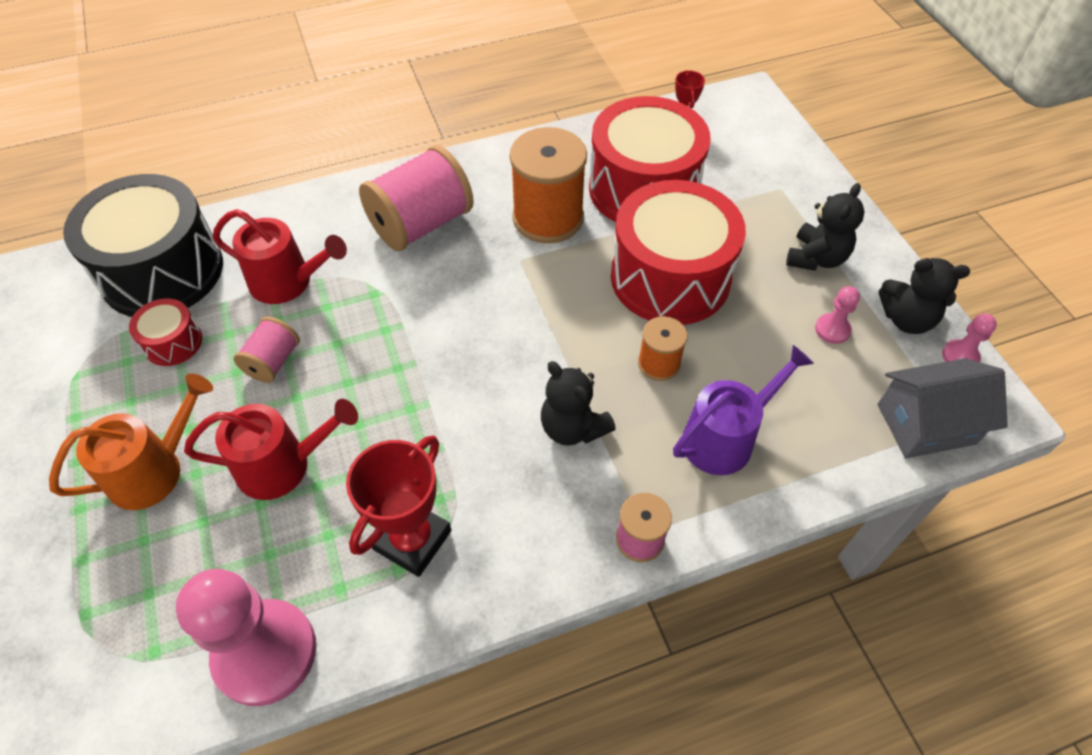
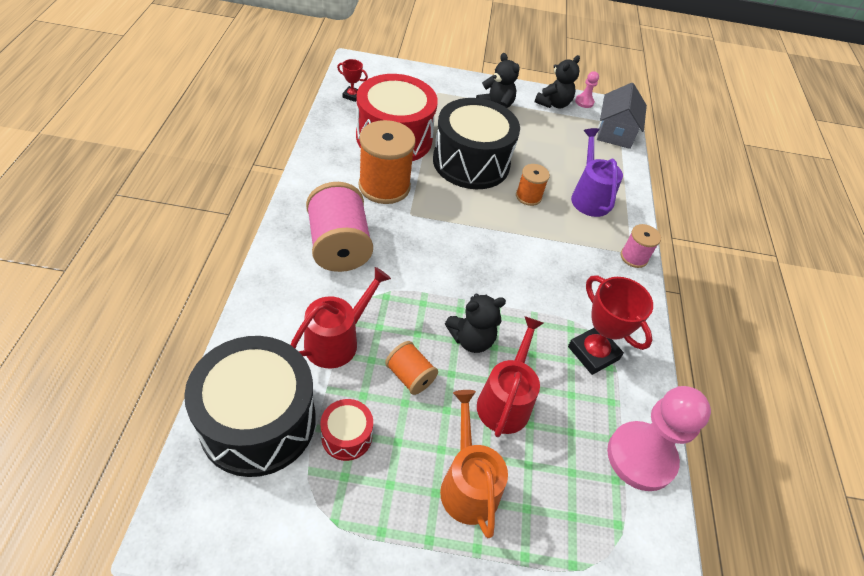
camera: 70 degrees left, 5 degrees down
(273, 362) = (410, 376): pink spool -> orange spool
(573, 427) = (552, 250): black teddy bear -> black teddy bear (471, 339)
(670, 277) = (471, 162): red drum -> black drum
(832, 329) = (544, 128): pink pawn -> none

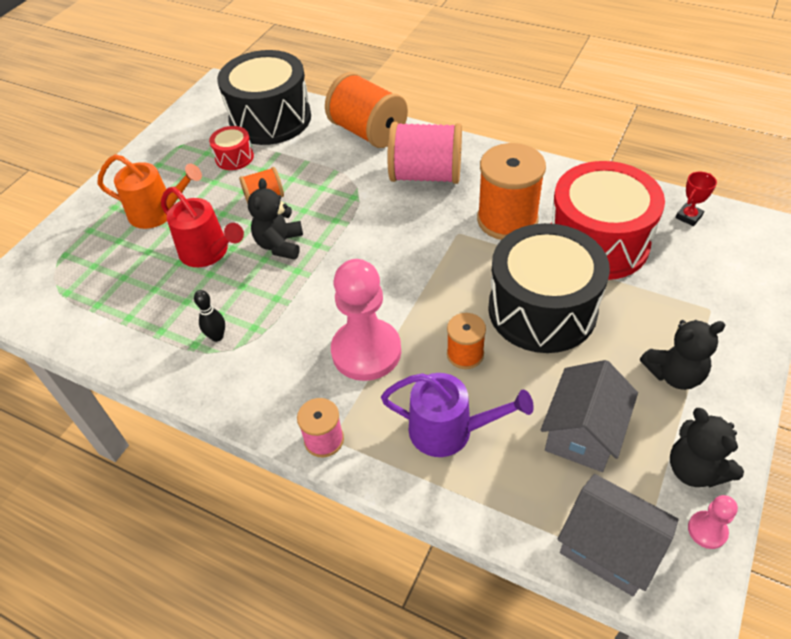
camera: 120 degrees right, 0 degrees up
(274, 307) = (368, 132): none -> orange spool
(337, 341) = (319, 162): red watering can -> none
(556, 142) = (583, 433): none -> grey house
(593, 353) = (217, 336): red trophy -> black bowling pin
(641, 457) = (100, 332): pink pawn -> pink pawn (366, 351)

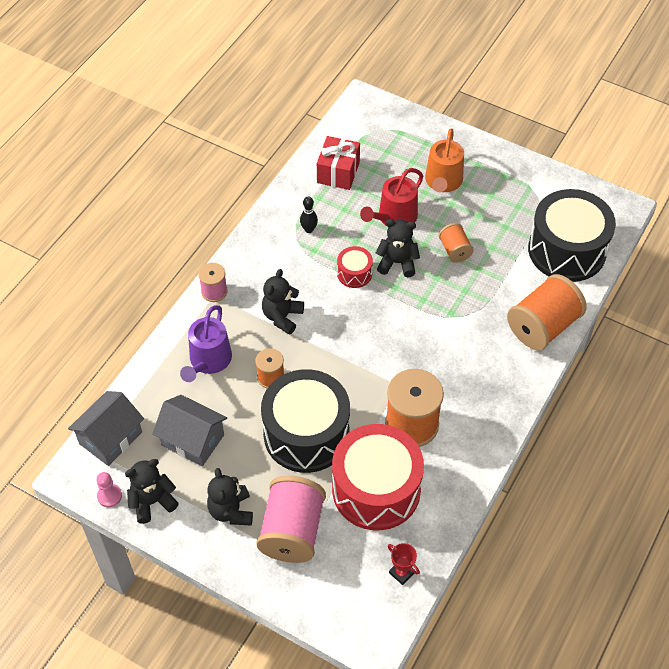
camera: 90 degrees right, 5 degrees up
(119, 313) = (338, 172): none -> red gift
(234, 157) = (510, 227): red drum -> red drum (354, 273)
(366, 351) = (282, 317): pink pawn -> black teddy bear
(425, 175) = (476, 368): pink spool -> pink spool (292, 531)

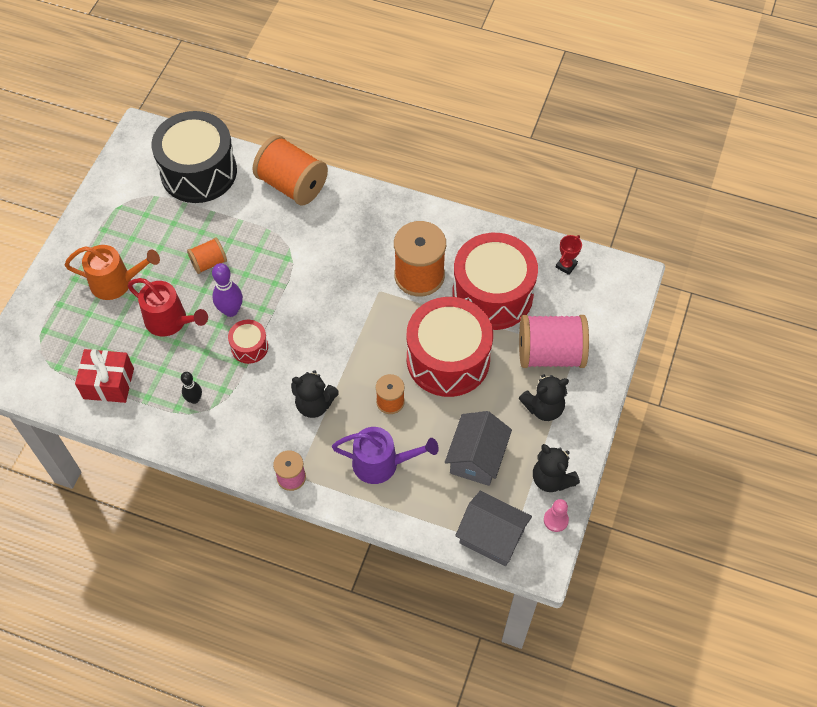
camera: 100 degrees left, 5 degrees up
(306, 434) = (448, 359): black drum -> red drum
(397, 263) = (231, 310): black teddy bear -> purple bowling pin

